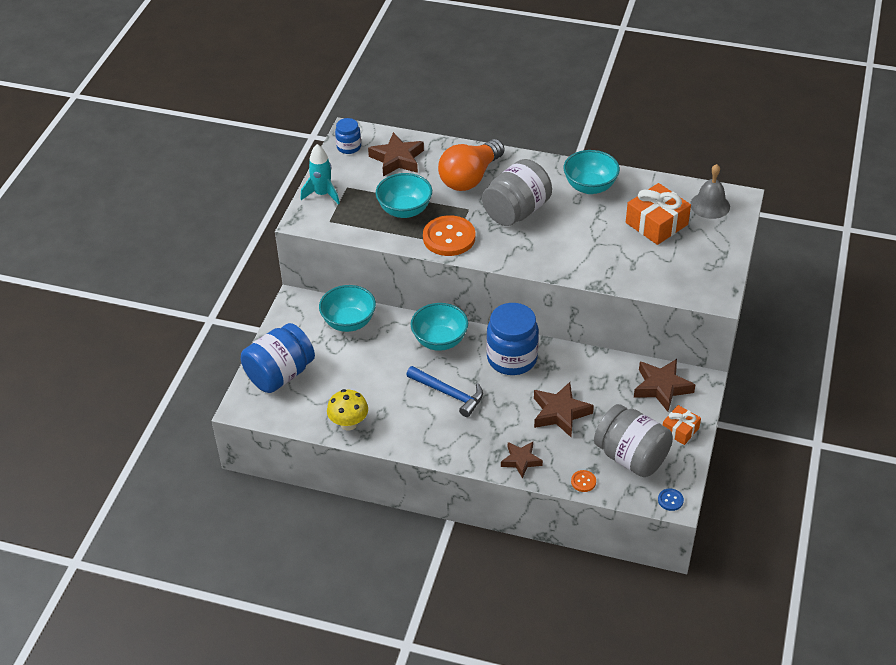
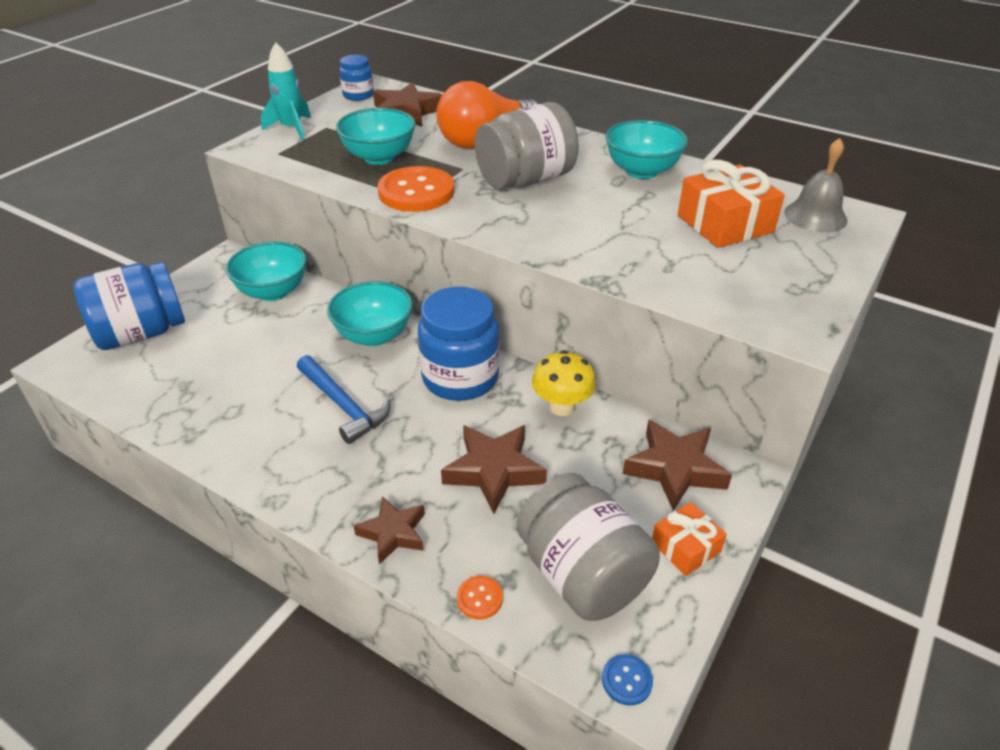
camera: 15 degrees right, 5 degrees down
(349, 423) = (178, 414): yellow mushroom -> yellow mushroom (562, 406)

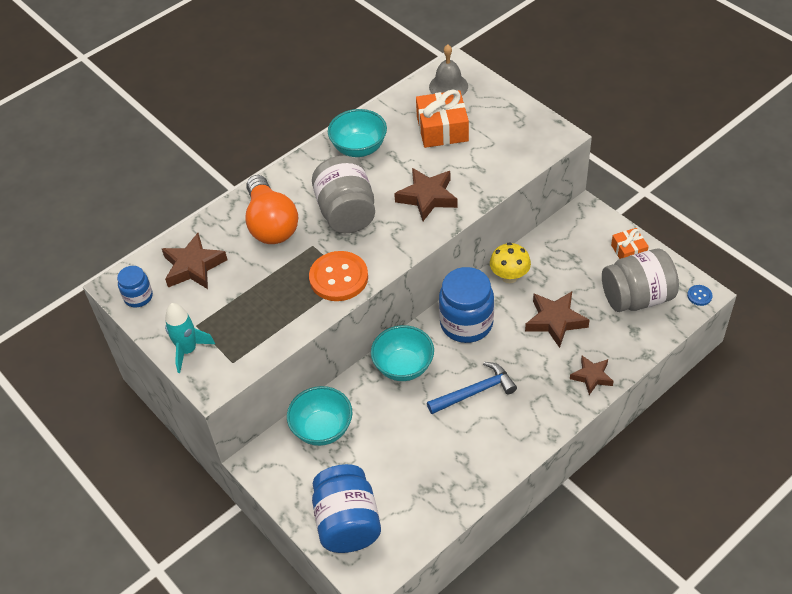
camera: 70 degrees left, 10 degrees up
(379, 157) = (271, 294): turquoise bowl -> none
(479, 598) = (643, 344): orange button -> none
(675, 469) = (574, 238): brown star -> brown star (427, 197)

